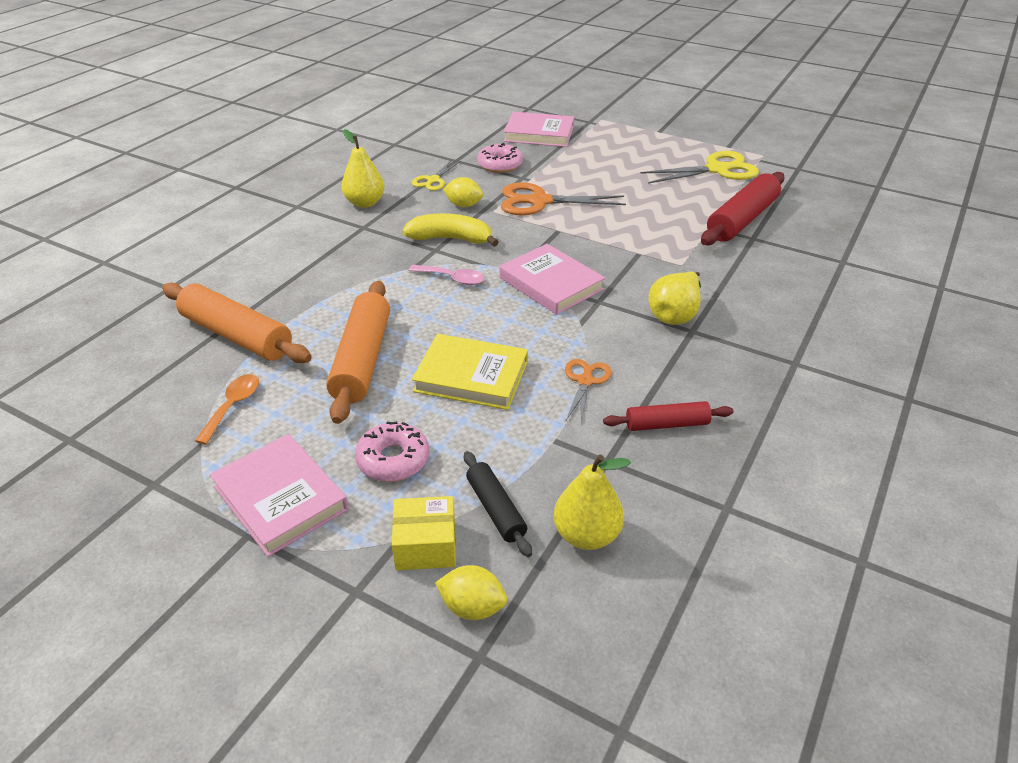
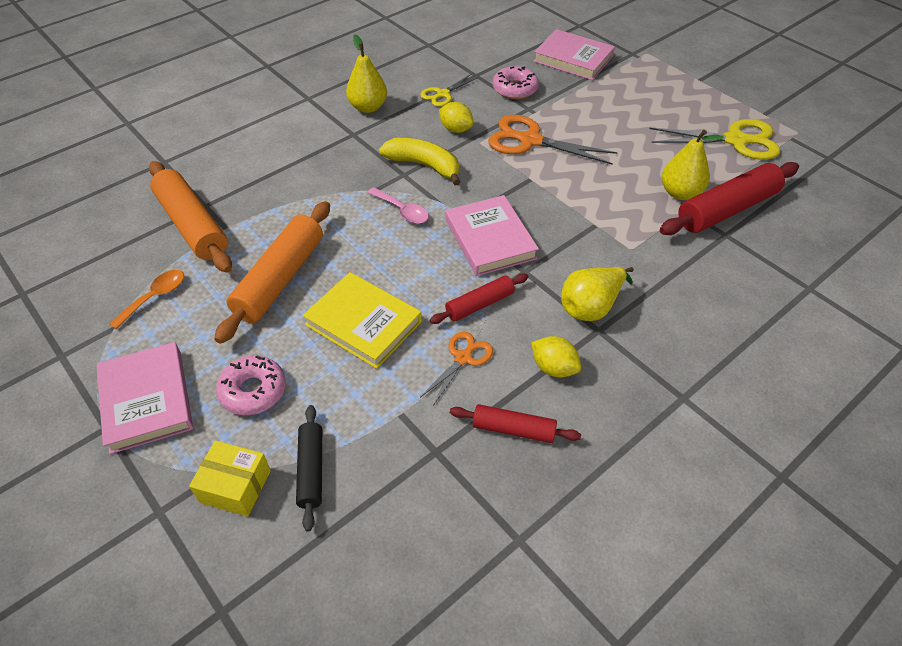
camera: 20 degrees right, 10 degrees up
(472, 607) = (241, 561): yellow lemon -> yellow lemon (554, 368)
(574, 336) = (479, 304): none -> red rolling pin
(586, 535) = (374, 524): yellow pear -> yellow pear (680, 193)

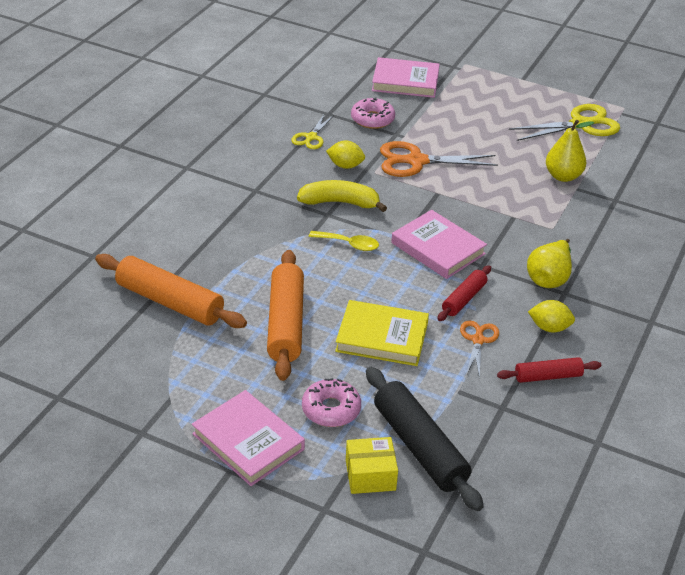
camera: 25 degrees left, 10 degrees down
(155, 297) = (186, 366): orange spoon -> none
(311, 470) = (419, 447): black rolling pin -> black rolling pin, size x1.80
(368, 107) = (251, 164): yellow pear -> none
(402, 211) = (349, 244): pink spoon -> yellow spoon
(727, 209) = (605, 180): red rolling pin -> none

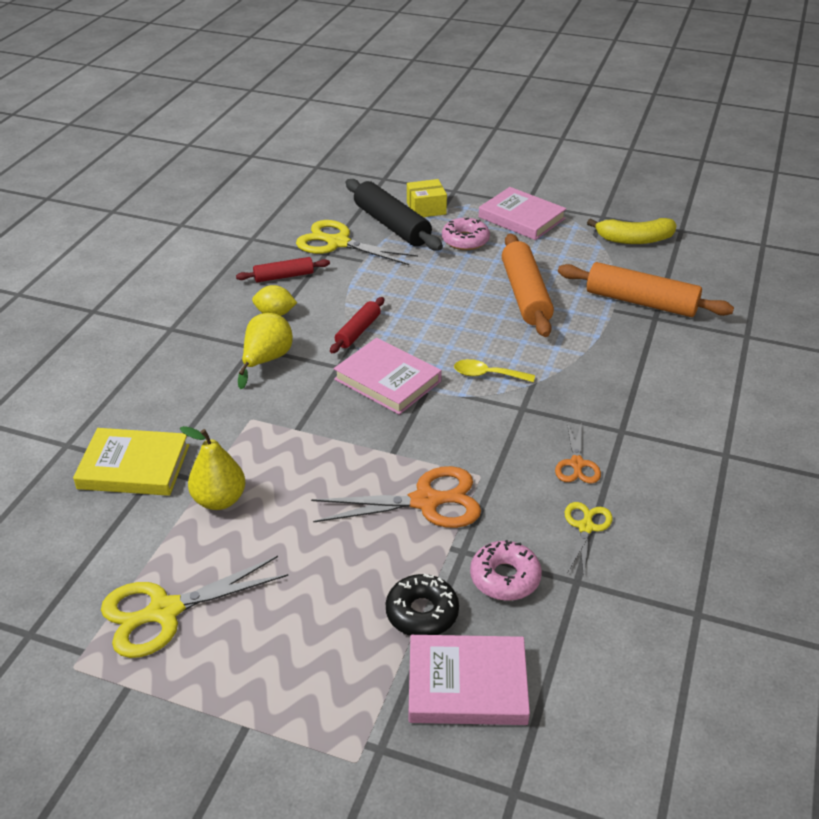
camera: 175 degrees right, 0 degrees up
(340, 203) = (512, 425): yellow banana -> yellow banana (634, 239)
(345, 166) = (521, 482): yellow lemon -> none
(382, 337) = (434, 292): yellow book -> yellow book (134, 467)
(426, 109) = (422, 613): none -> black donut
(478, 340) = (344, 298): orange scissors -> orange scissors (577, 464)
(489, 422) = (337, 243): none -> yellow scissors

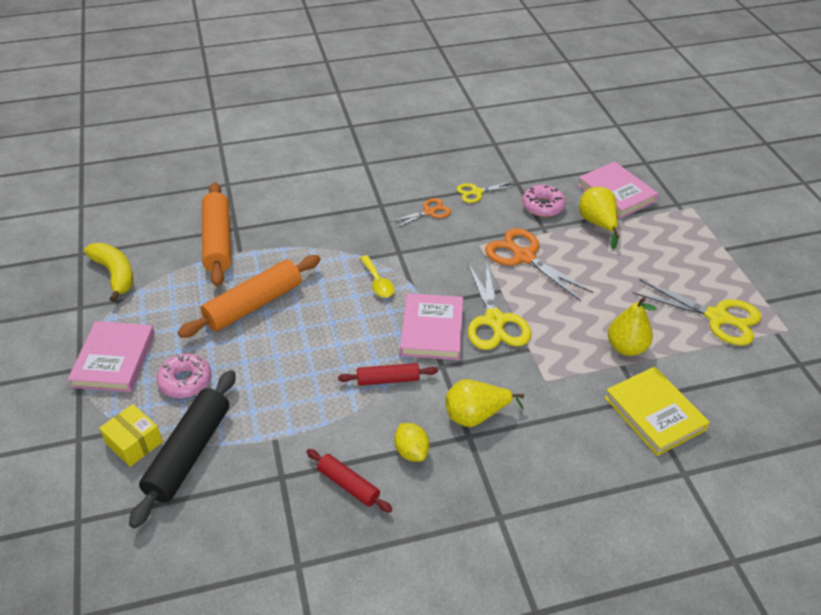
camera: 125 degrees left, 5 degrees up
(337, 243) = (255, 479): yellow scissors -> yellow scissors (494, 321)
(422, 613) = (597, 224): black donut -> yellow pear

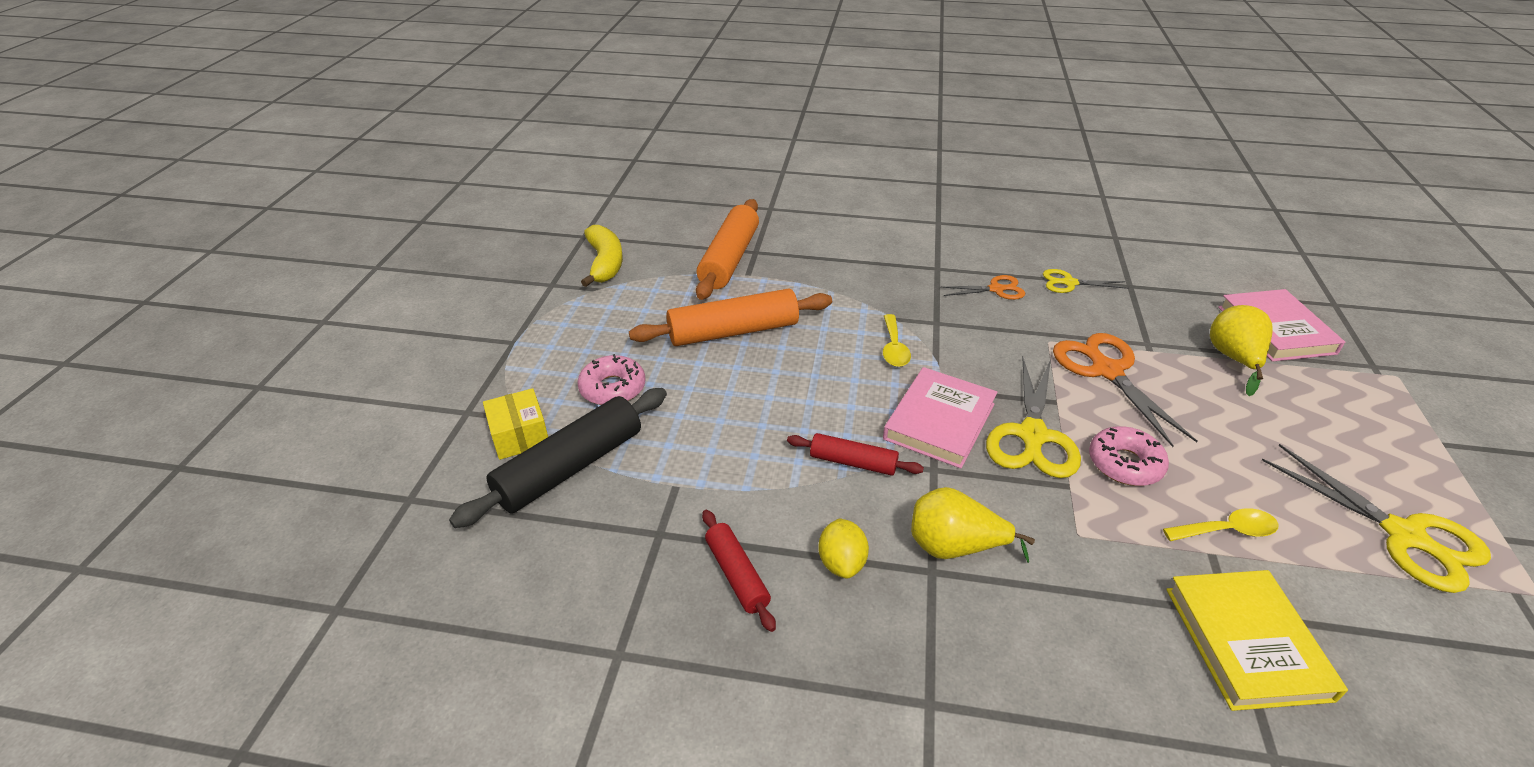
camera: 25 degrees right, 5 degrees down
(114, 360) = (553, 344): pink book -> none
(543, 206) = (1157, 319): pink donut -> pink donut (1125, 464)
(626, 347) = (1227, 530): yellow pear -> yellow spoon

